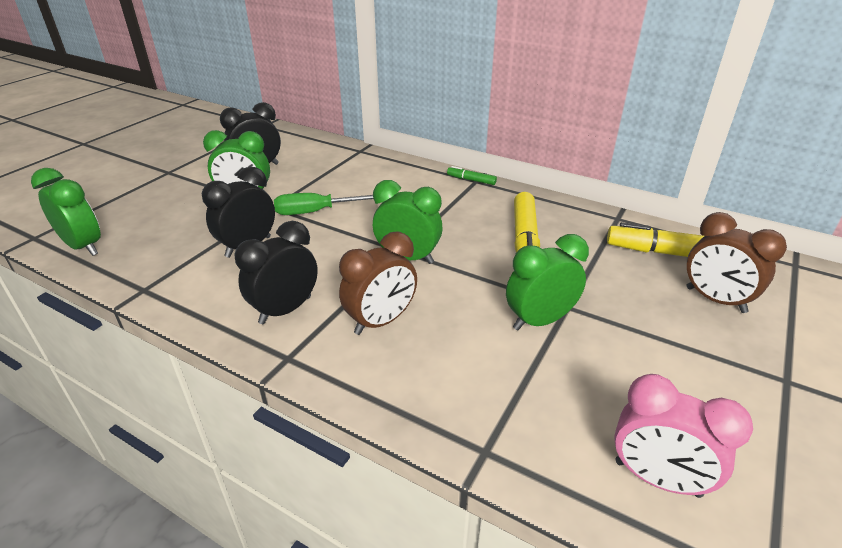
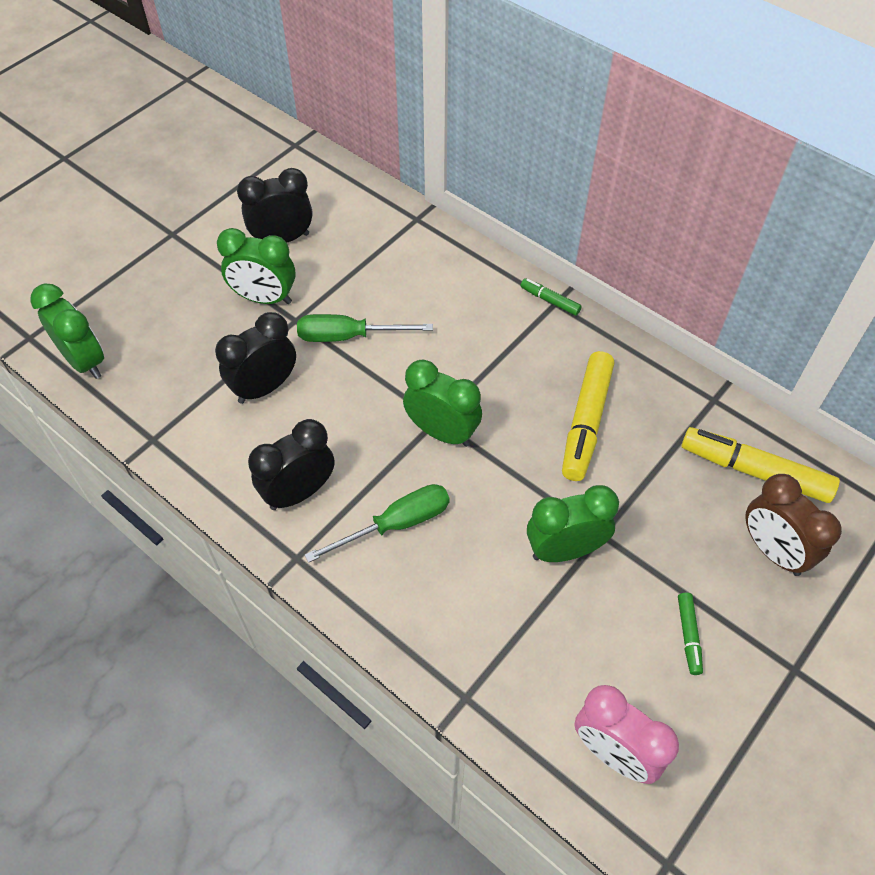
camera: 10 degrees right, 20 degrees up
(381, 321) = (396, 524): brown clock -> green screwdriver
(678, 368) = (688, 635): none -> green marker

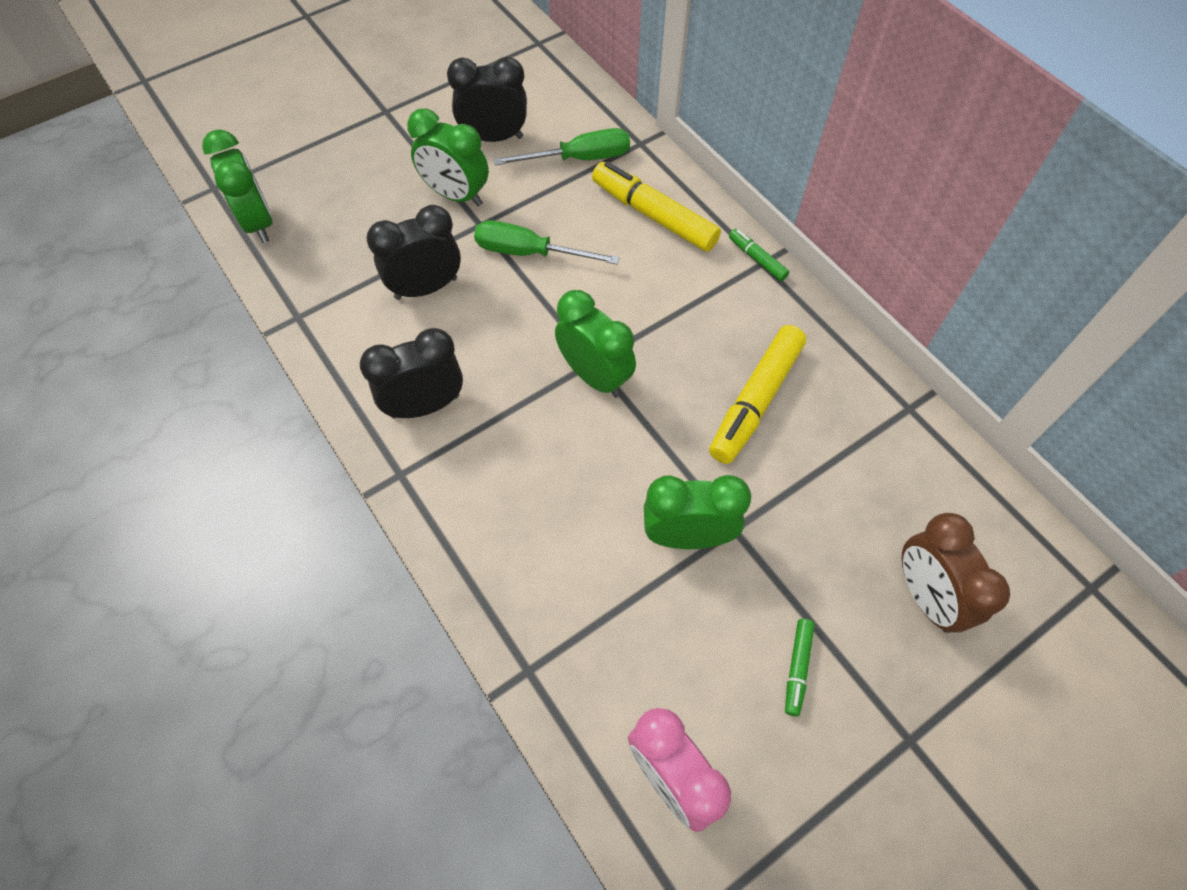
camera: 15 degrees right, 5 degrees up
(396, 524) = (514, 464): green screwdriver -> green screwdriver (579, 159)
(754, 471) = (932, 500): yellow marker -> yellow marker (654, 215)

